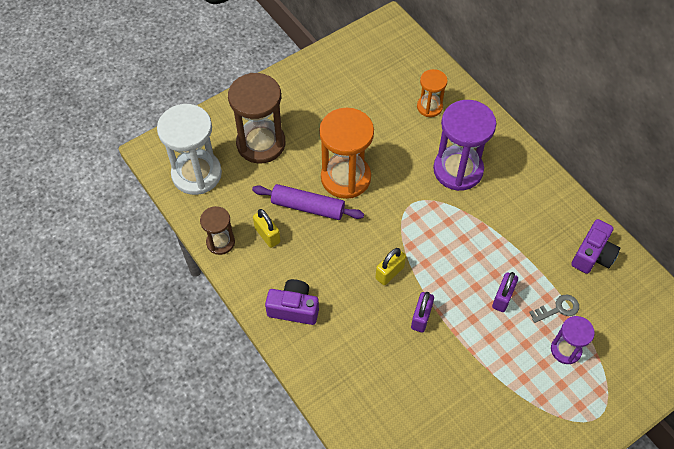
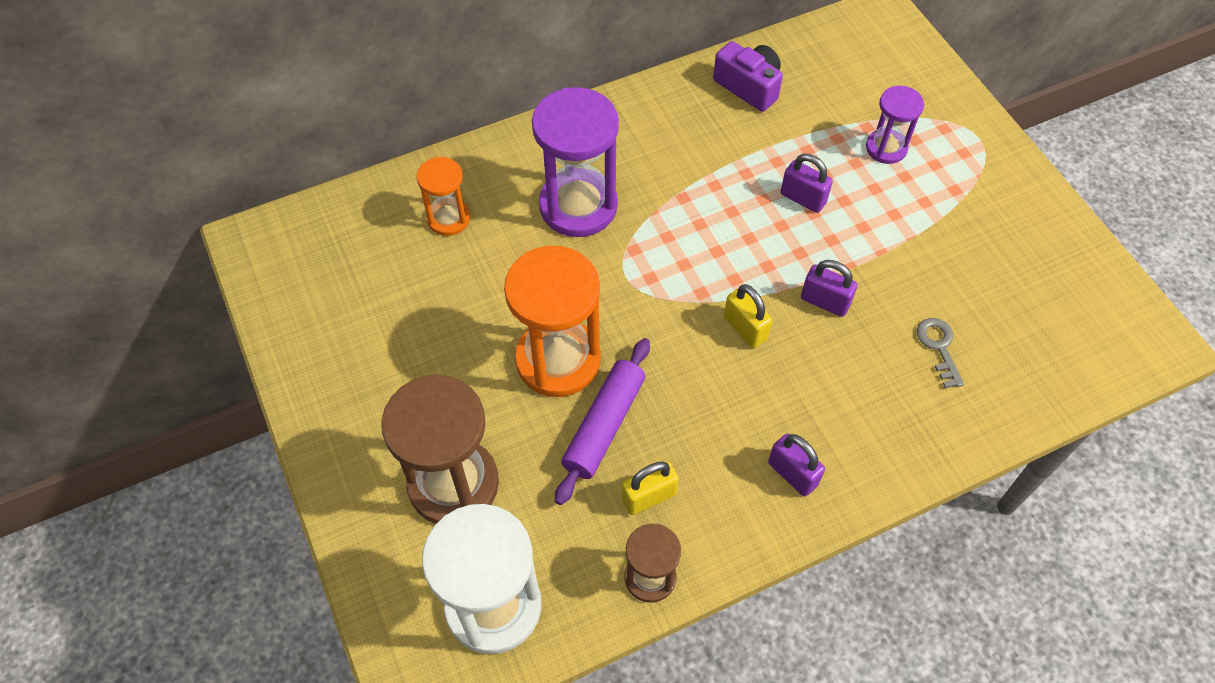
camera: 80 degrees left, 0 degrees up
(294, 308) = (792, 474): purple camera -> purple padlock
(558, 309) = (825, 142): grey key -> grey key (939, 347)

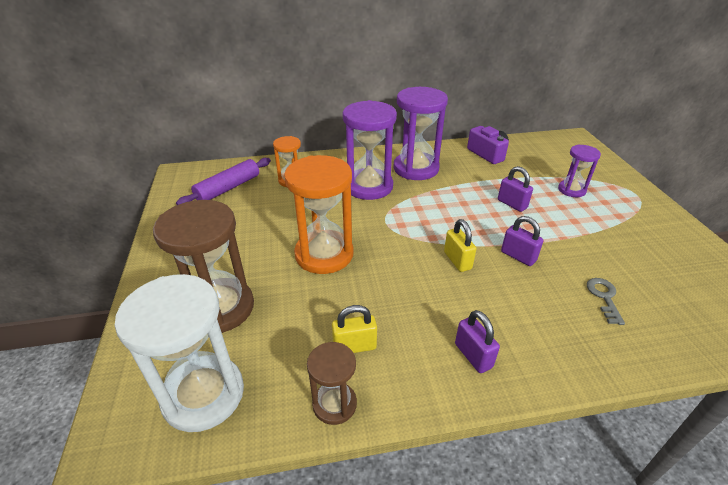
camera: 15 degrees right, 20 degrees down
(604, 425) = (340, 295): purple rolling pin -> purple rolling pin (228, 188)
(641, 147) = (416, 168): none -> purple hourglass

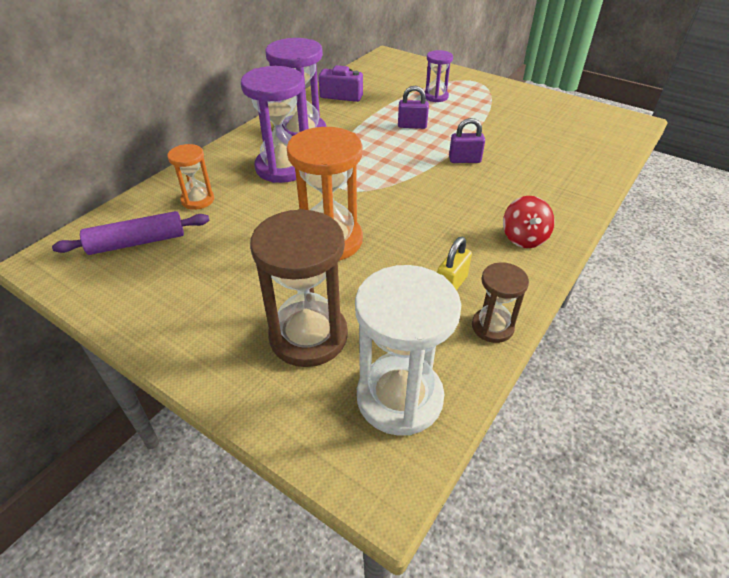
camera: 45 degrees left, 5 degrees up
(228, 188) = (137, 242): purple rolling pin -> purple rolling pin turned 75 degrees clockwise
(457, 260) = (432, 185): yellow padlock -> none
(473, 355) = (524, 238): purple padlock -> red spinning top
(604, 297) = (541, 157): grey key -> none

